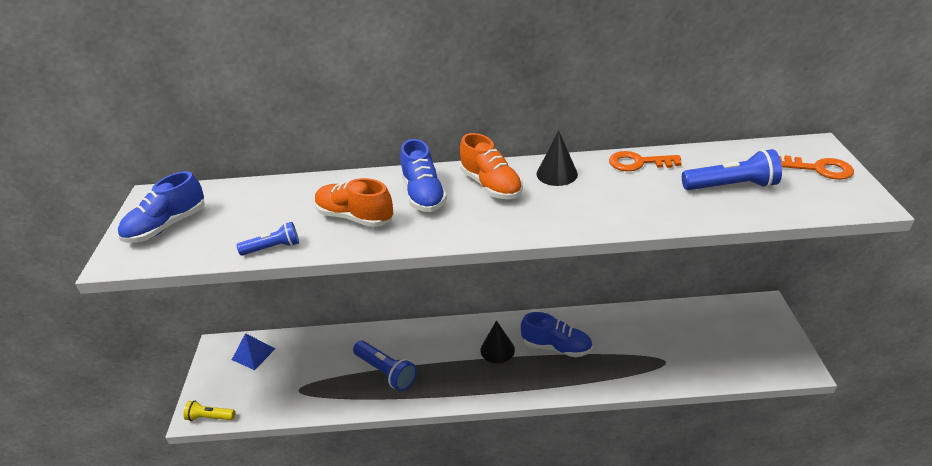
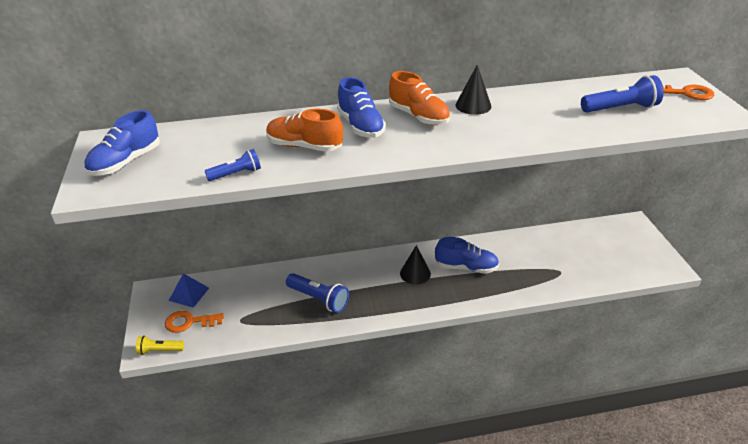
camera: 10 degrees left, 0 degrees up
(638, 163) = (539, 94): orange key -> orange key (189, 322)

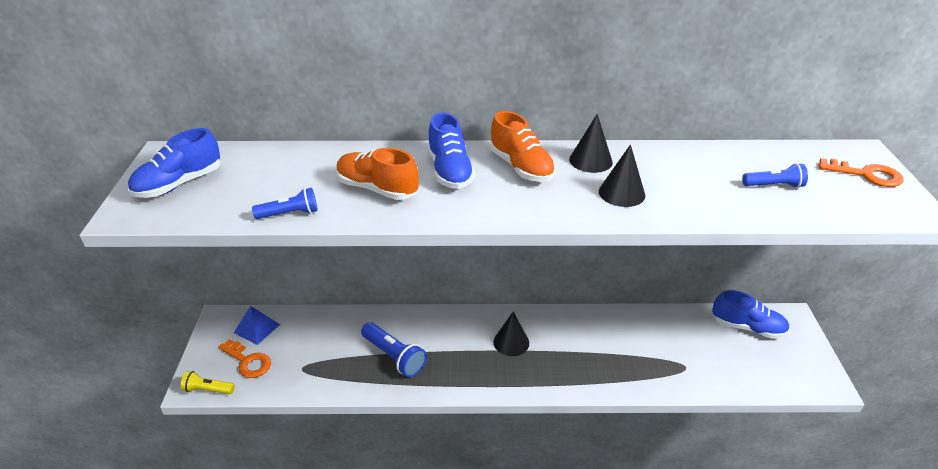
camera: 10 degrees right, 0 degrees up
(189, 322) = (248, 361): orange key -> orange key turned 150 degrees counterclockwise
(466, 267) = (572, 344): blue shoe -> blue shoe (747, 327)
(506, 127) = (621, 193): none -> black cone
(620, 108) = (774, 185): blue flashlight -> blue flashlight, size x0.62

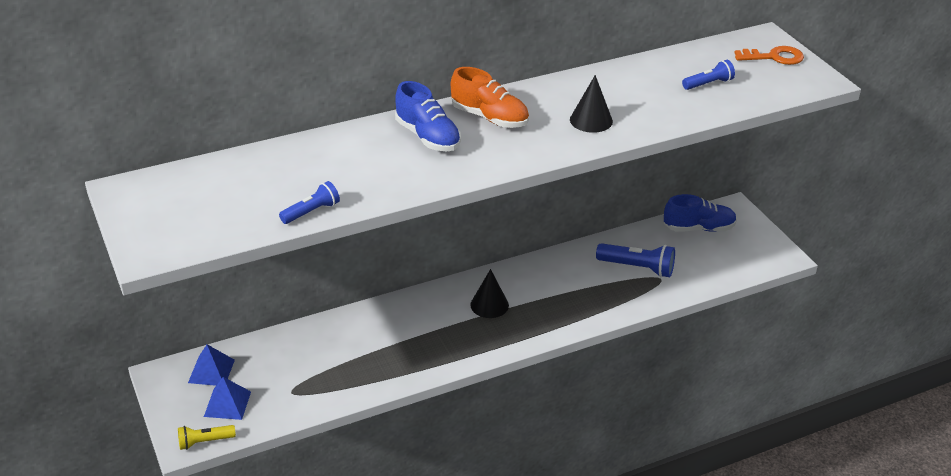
camera: 25 degrees left, 0 degrees up
(179, 184) = (172, 214): blue shoe -> none
(248, 361) = (227, 404): orange key -> blue pyramid
(377, 189) = (374, 170): orange shoe -> none
(394, 356) = (381, 352): blue flashlight -> blue flashlight (637, 268)
(590, 160) = (546, 97): black cone -> none

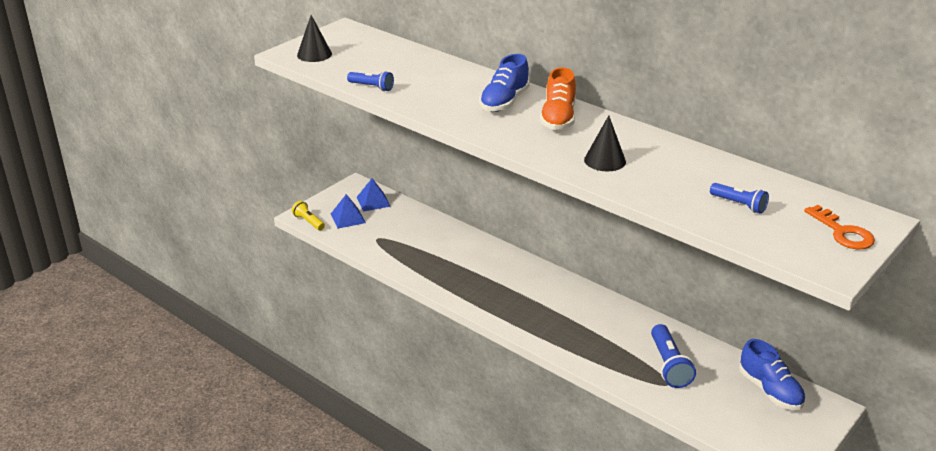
camera: 65 degrees right, 5 degrees down
(489, 305) = (542, 296): black cone -> black cone (314, 54)

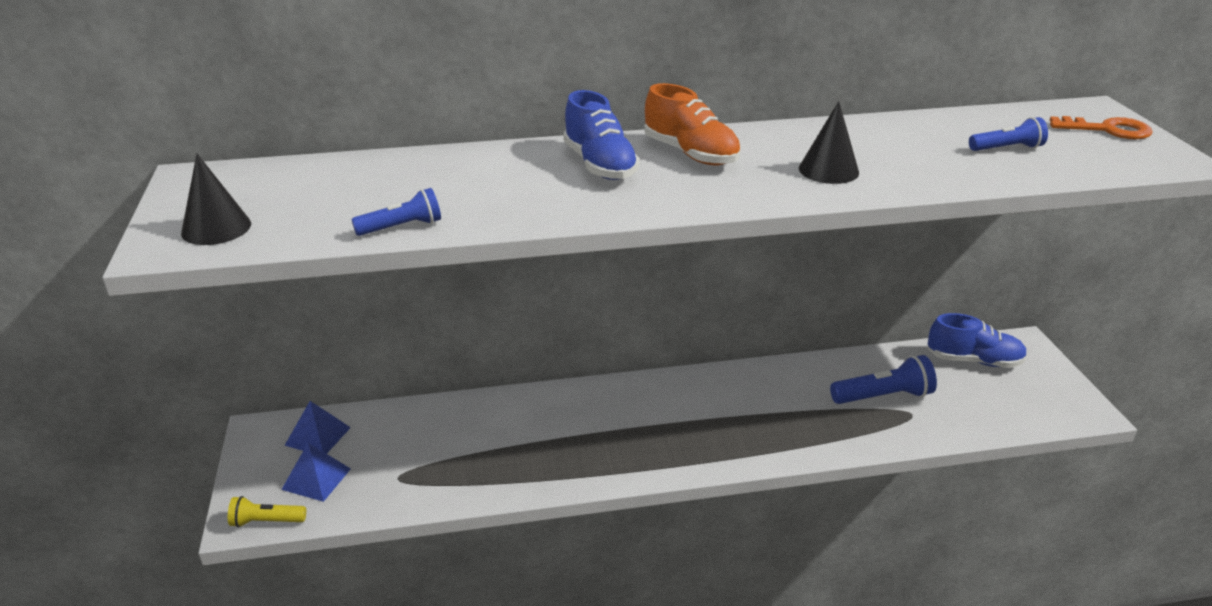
camera: 50 degrees left, 0 degrees up
(669, 365) = (883, 396): blue flashlight -> blue flashlight turned 45 degrees counterclockwise

